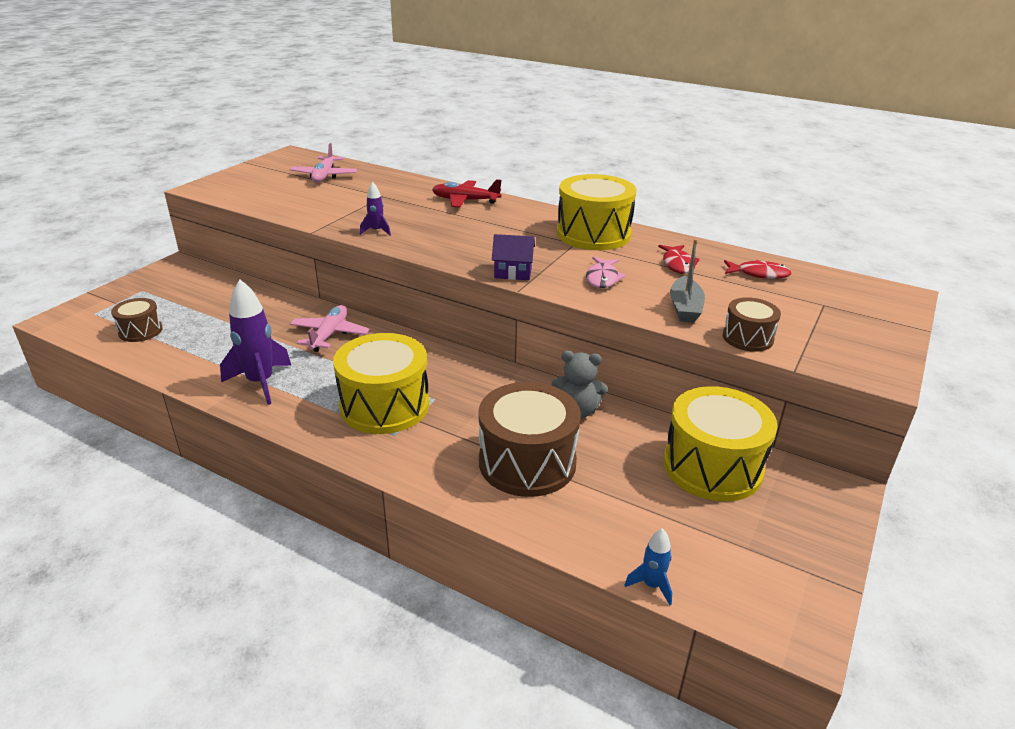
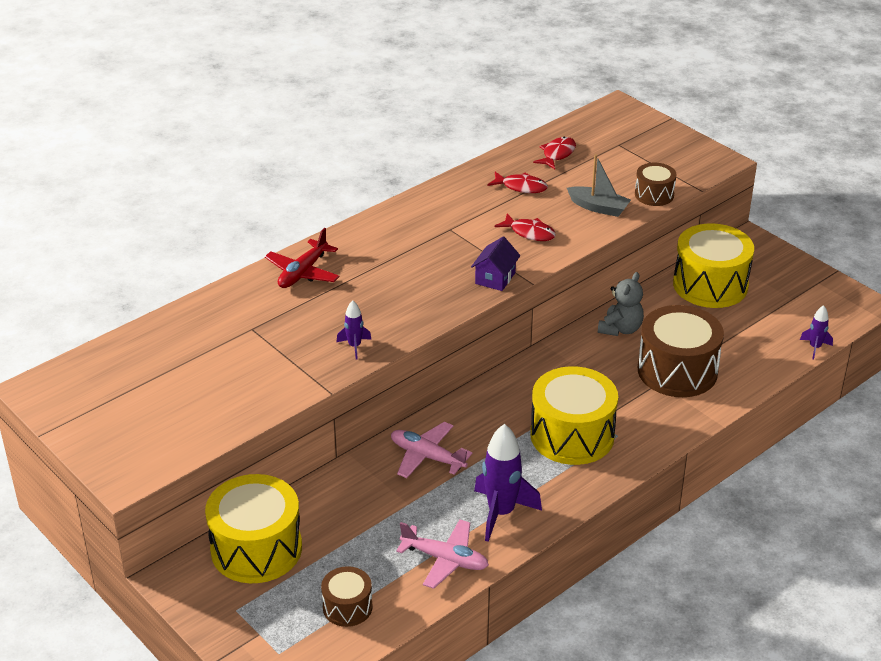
camera: 70 degrees left, 5 degrees up
(324, 176) = (150, 367): pink plane -> pink plane (445, 559)
(593, 234) = (435, 213): yellow drum -> yellow drum (256, 549)
(602, 278) = (529, 233): pink fish -> red fish
(651, 585) = (815, 348): blue rocket -> purple rocket

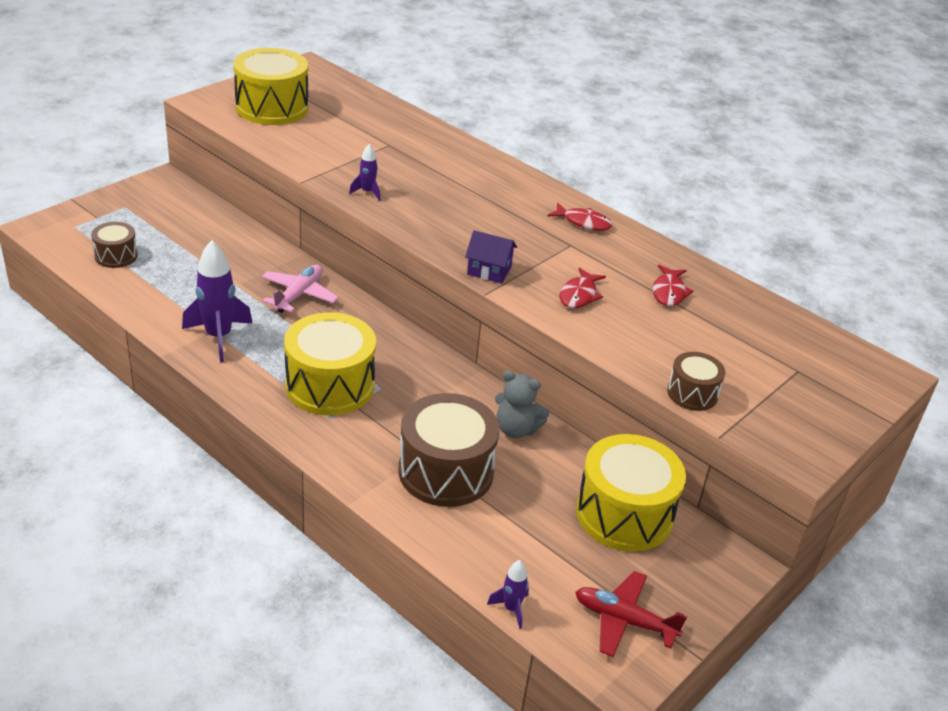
camera: 80 degrees right, 0 degrees up
(256, 549) = (190, 213): yellow drum -> yellow drum (272, 107)
(303, 272) = (476, 166): red plane -> red plane (624, 620)
(445, 559) = (162, 304): pink plane -> none
(557, 154) = (751, 320): red fish -> red fish (583, 222)
(598, 207) = (647, 347): grey boat -> none

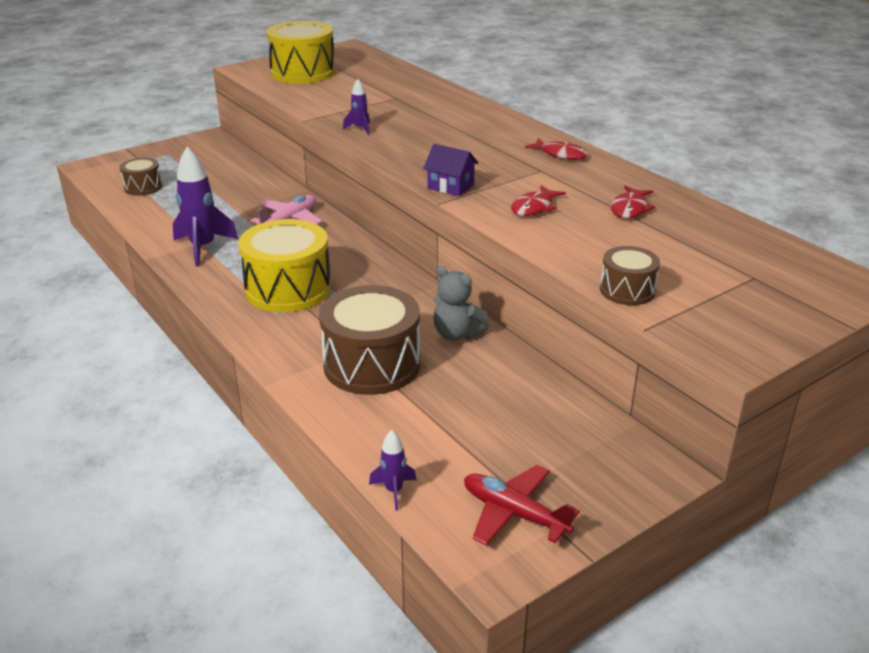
camera: 15 degrees right, 5 degrees down
(624, 514) = (546, 414): yellow drum -> none

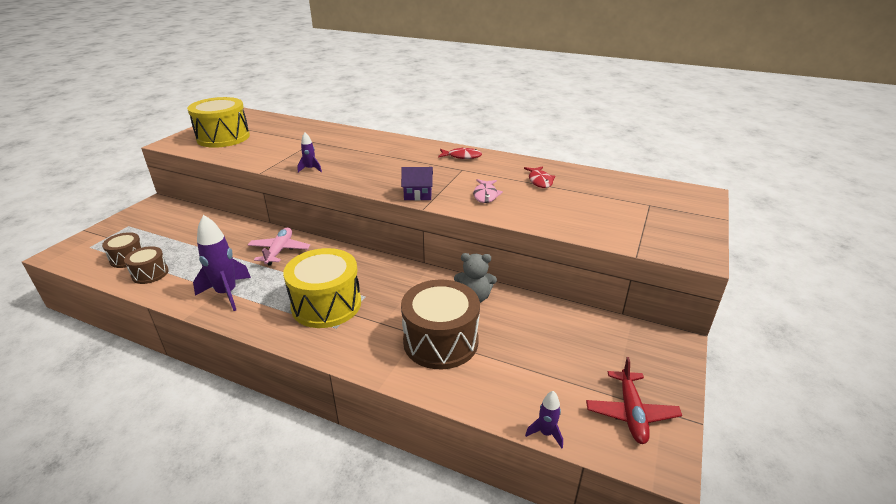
camera: 30 degrees left, 0 degrees up
(514, 513) = (631, 413): red plane -> red plane turned 90 degrees counterclockwise
(534, 207) = (485, 195): red fish -> pink fish
(627, 290) = (598, 234): brown drum -> brown drum (150, 273)

